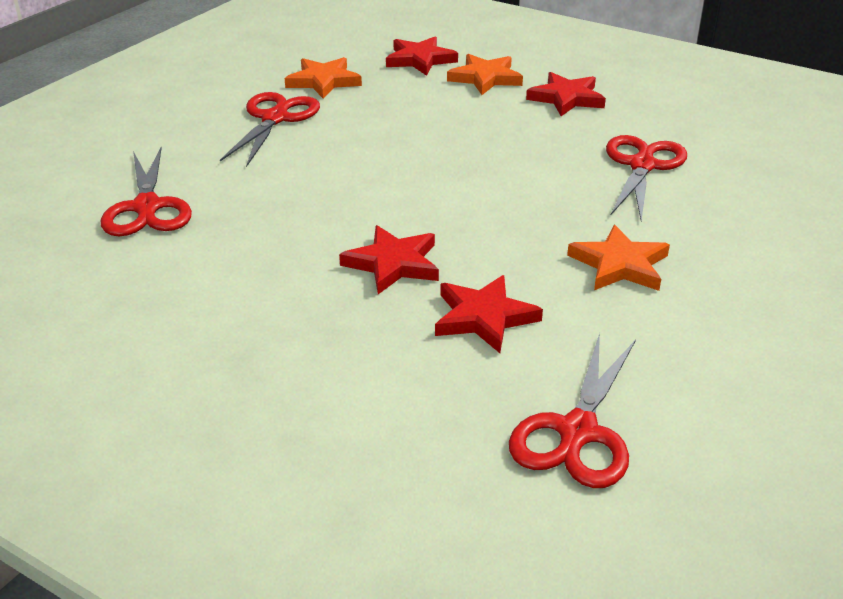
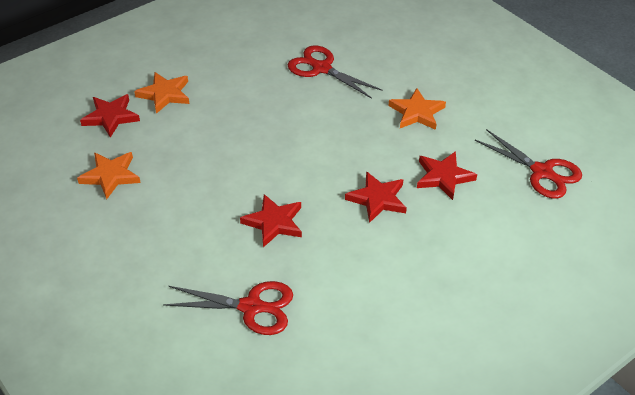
camera: 70 degrees left, 10 degrees up
(275, 119) = (156, 215): red scissors -> none
(566, 98) = (219, 68): red star -> red star (274, 222)

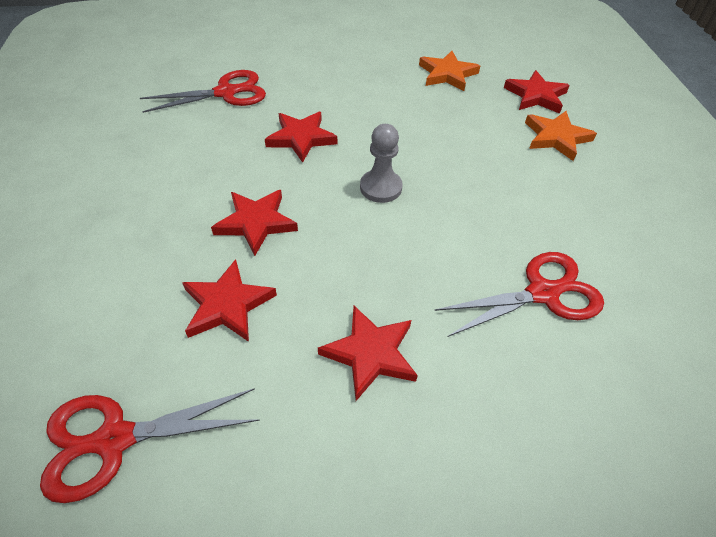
camera: 120 degrees right, 5 degrees up
(251, 307) = (226, 93): red scissors -> red scissors turned 150 degrees counterclockwise
(292, 157) = (380, 187): none -> grey pawn
(417, 112) = (370, 353): orange star -> red star

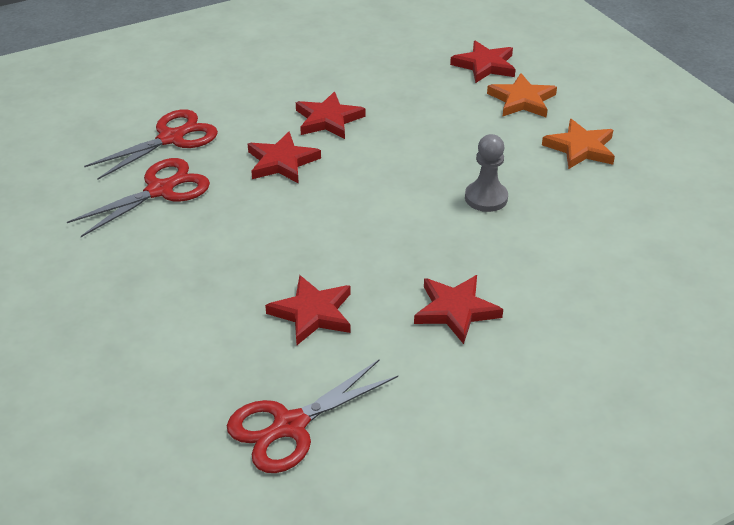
camera: 20 degrees left, 10 degrees down
(256, 223) = (291, 245): red star -> red star (328, 120)
(380, 187) = (387, 185): grey pawn -> grey pawn (486, 198)
(447, 74) = (388, 64): orange star -> orange star (580, 148)
(542, 293) = (569, 229): red scissors -> red scissors (160, 190)

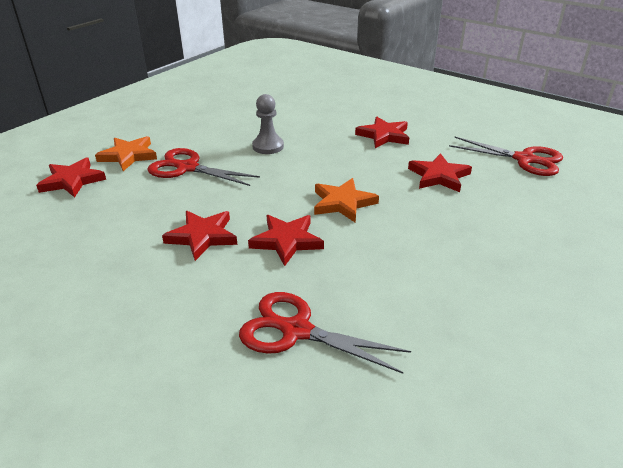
camera: 115 degrees left, 5 degrees down
(160, 190) = (385, 298): red scissors -> red scissors (187, 168)
(580, 148) = (186, 127): orange star -> orange star (343, 203)

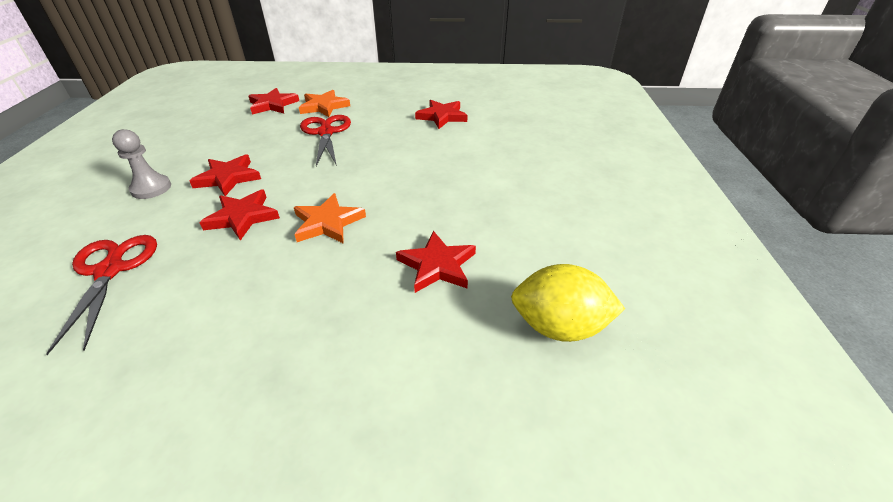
camera: 55 degrees right, 5 degrees up
(268, 146) = (396, 149): grey pawn -> grey pawn (151, 188)
(384, 135) = (491, 199): red star -> red star (442, 116)
(524, 159) = (559, 326): red scissors -> yellow lemon

